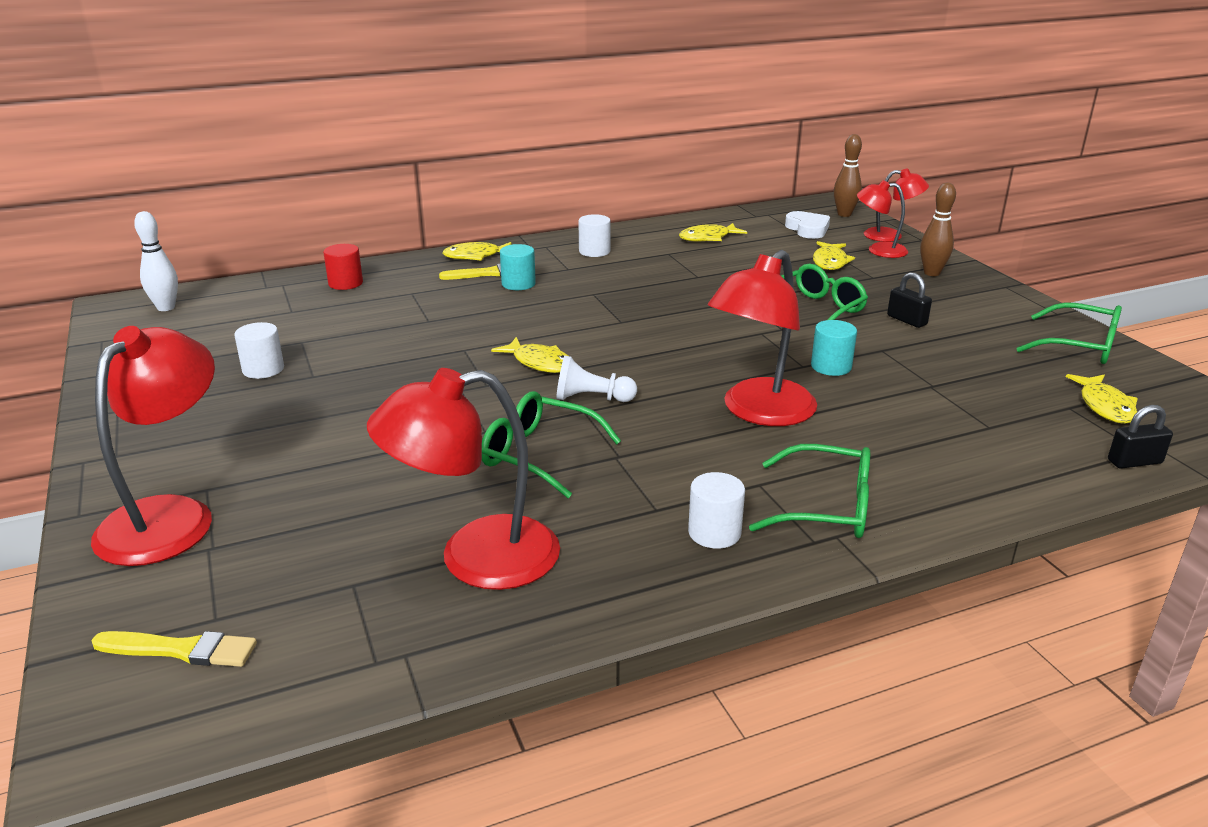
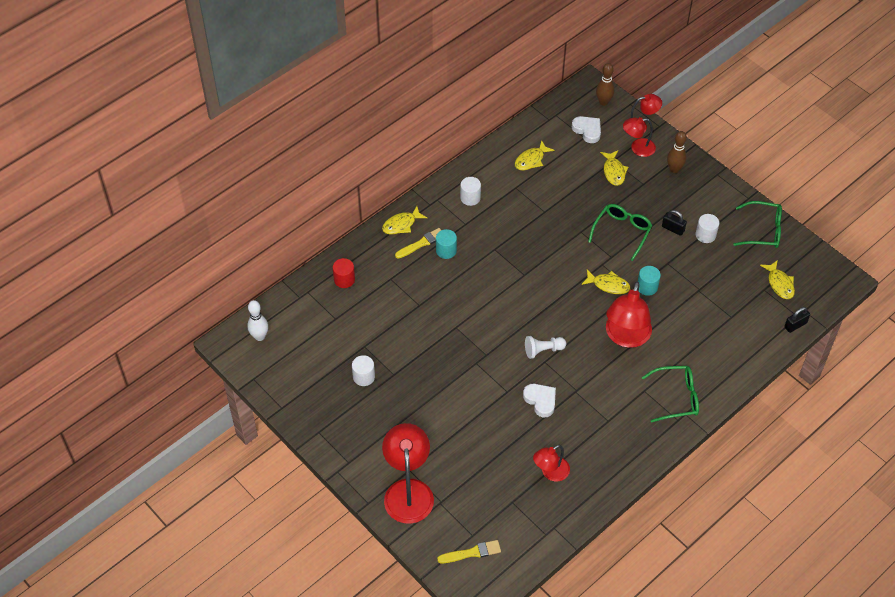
camera: 20 degrees left, 25 degrees up
(475, 558) = (550, 472): red lamp -> red lamp, size x0.58
(538, 454) = (540, 400): green glasses -> white heart
(539, 363) = (502, 327): yellow fish -> yellow fish (608, 285)
(714, 533) = (637, 427): white cylinder -> white cylinder (705, 235)

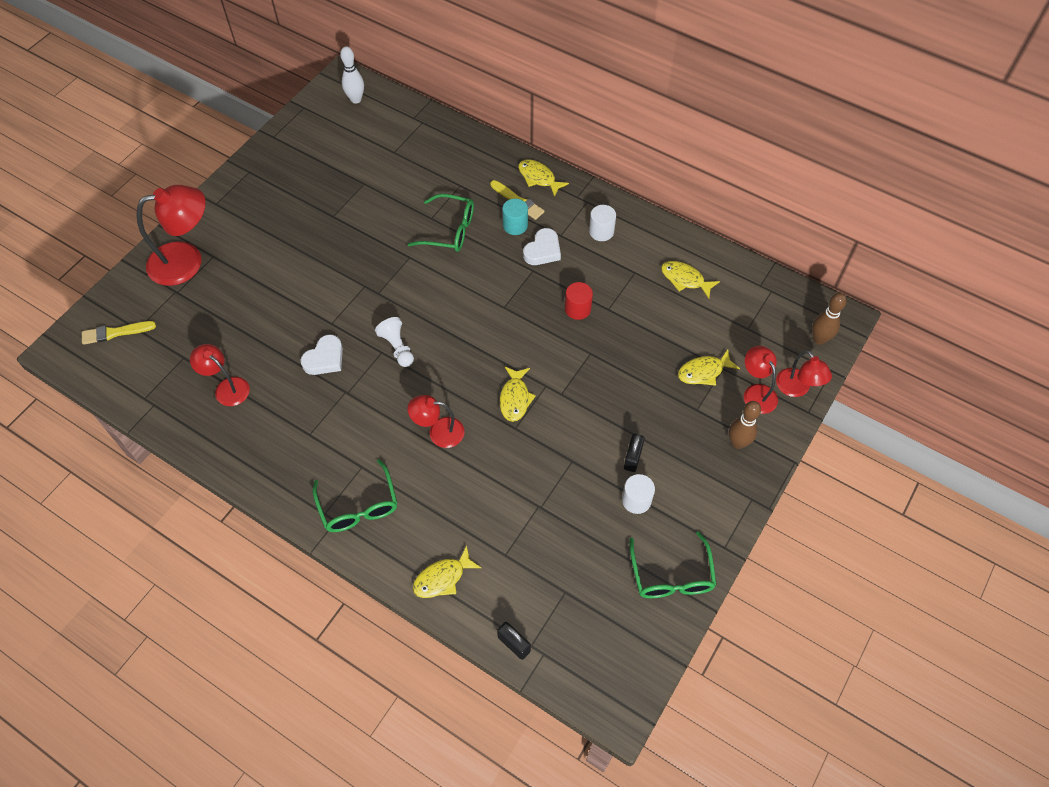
camera: 75 degrees right, 5 degrees up
(344, 279) = (447, 147): red cylinder -> red cylinder (577, 309)
(364, 377) = (324, 192): white cylinder -> none
(472, 553) = (115, 333): yellow brush -> yellow brush turned 105 degrees clockwise
(587, 130) = (761, 330): white heart -> white heart (543, 250)
(622, 232) = (605, 399): green glasses -> green glasses (450, 230)
(626, 337) = (438, 432): red lamp -> red lamp, size x0.58
(647, 287) = (525, 443): turquoise cylinder -> none
(779, 284) = (582, 612): yellow fish -> yellow fish (442, 578)

